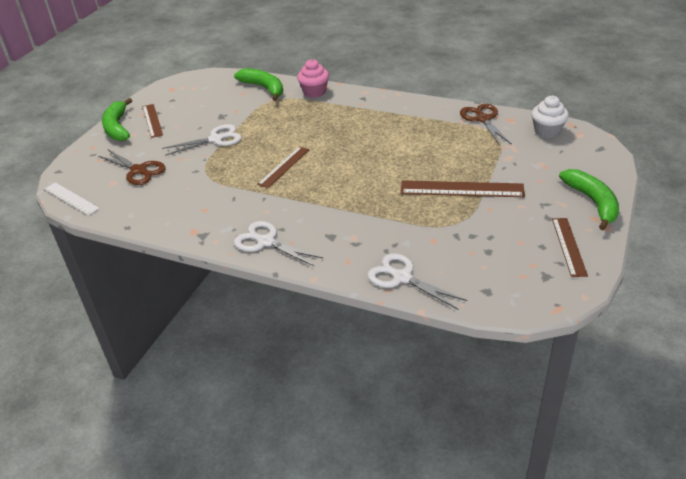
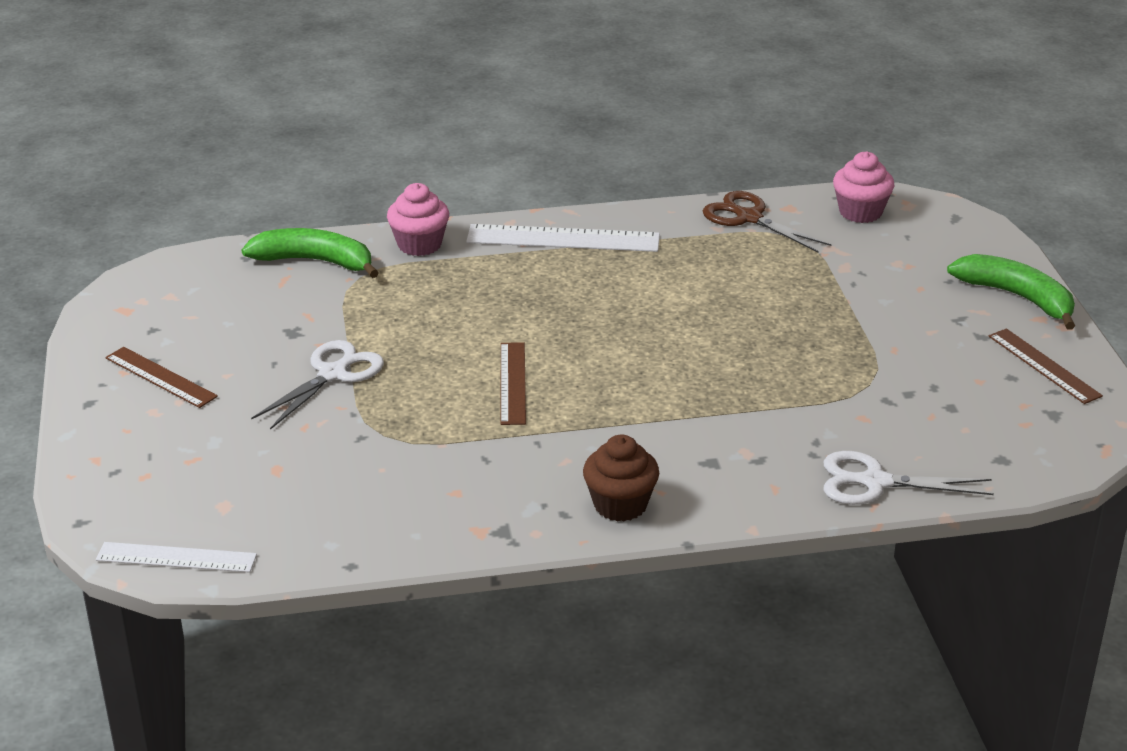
camera: 35 degrees left, 5 degrees down
(117, 127) = (102, 410): green banana -> none
(138, 170) = (249, 470): brown scissors -> none
(266, 242) = (620, 505): white scissors -> brown cupcake
(380, 106) = (563, 238): none -> white ruler
(461, 189) = (827, 333): brown ruler -> none
(547, 131) = (860, 212): white cupcake -> pink cupcake

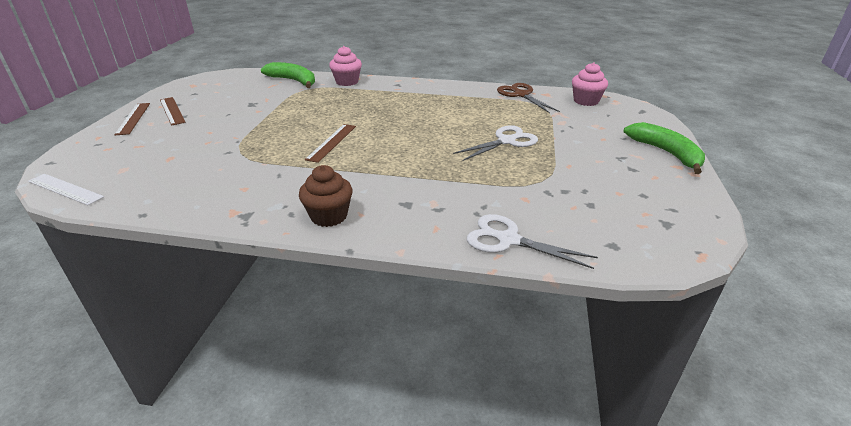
camera: 20 degrees right, 0 degrees up
(332, 374) = (248, 123): white scissors -> white scissors (506, 141)
(563, 238) = (417, 89): white ruler -> none
(1044, 366) = (670, 193): brown ruler -> brown ruler (133, 118)

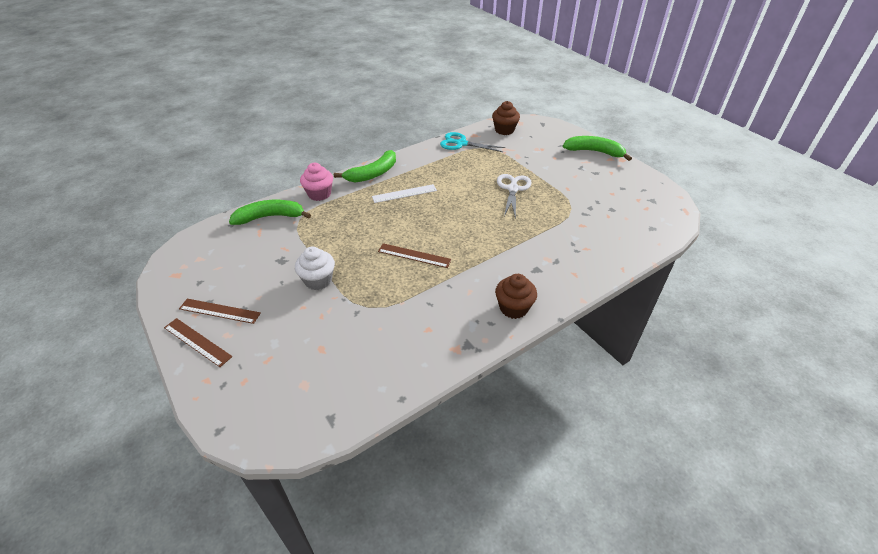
camera: 45 degrees left, 10 degrees up
(65, 189) = (295, 434): white ruler -> white ruler (404, 193)
(246, 124) = (318, 280): none -> white cupcake
(331, 142) = (414, 255): brown ruler -> brown ruler turned 45 degrees counterclockwise
(407, 85) = (373, 173): none -> green banana
(508, 240) = (613, 256): white scissors -> none
(521, 95) = (461, 143): brown scissors -> turquoise scissors
(586, 101) = (504, 130): pink cupcake -> brown cupcake

